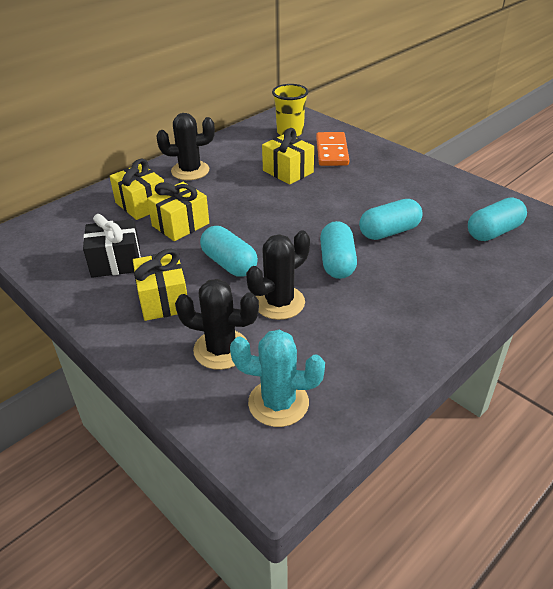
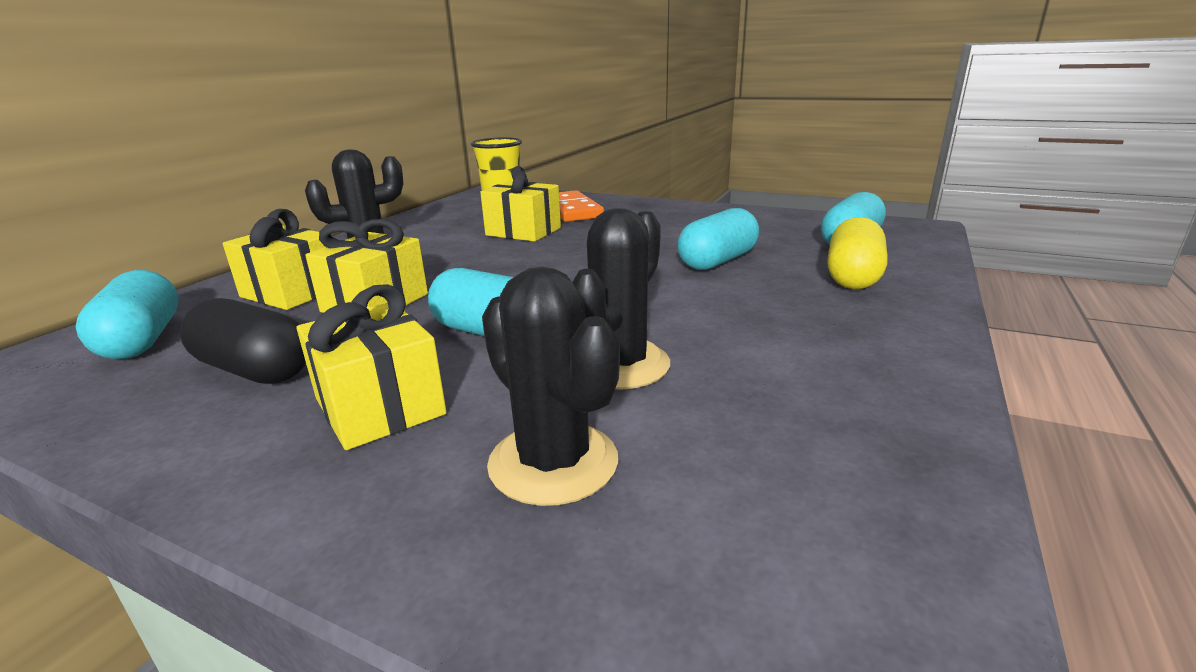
camera: 20 degrees left, 15 degrees down
(116, 262) = (254, 370): black gift -> black capsule
(221, 349) = (553, 462): black cactus -> black cactus turned 60 degrees clockwise
(278, 403) = (759, 536): turquoise cactus -> none
(337, 262) = (674, 301): turquoise capsule -> turquoise capsule (143, 340)
(460, 267) = (853, 276): none -> yellow capsule

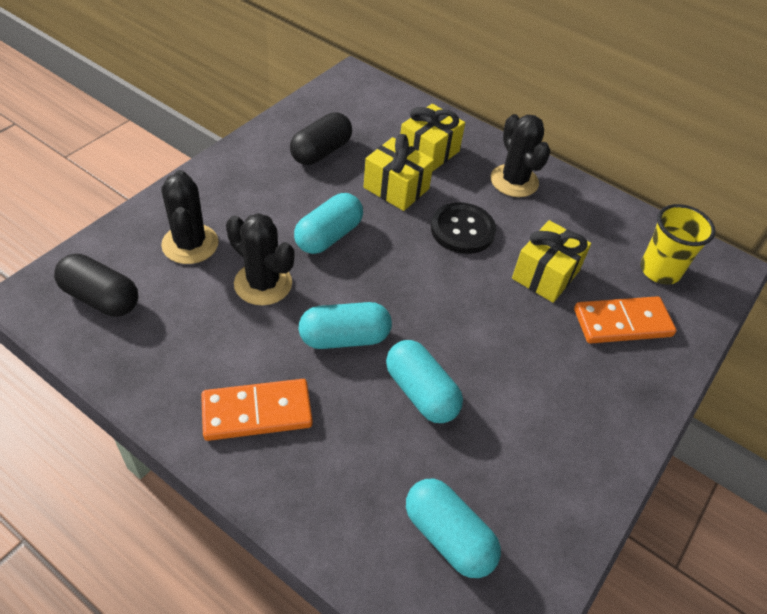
camera: 95 degrees right, 25 degrees up
(143, 340) = (375, 110): turquoise capsule -> turquoise capsule (344, 338)
(380, 406) = (263, 194): yellow gift -> none
(461, 264) = (462, 230): none -> black button
(553, 462) = (190, 244): black cactus -> black cactus turned 75 degrees counterclockwise
(793, 555) = (101, 298): none -> black capsule
(843, 329) = (257, 412): none -> orange domino
(853, 276) = (350, 478): yellow capsule -> none

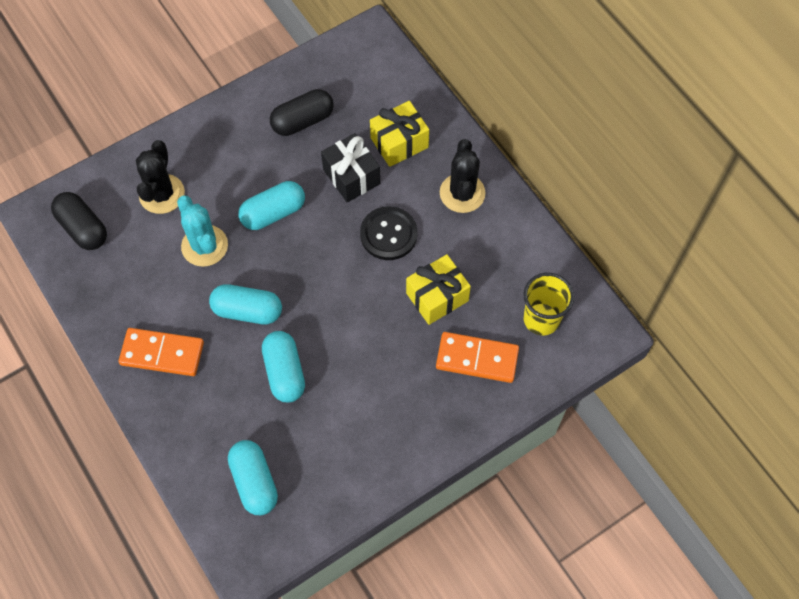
camera: 25 degrees right, 15 degrees up
(263, 283) = (204, 246): black cactus -> turquoise cactus
(396, 188) = (351, 176): yellow gift -> black gift

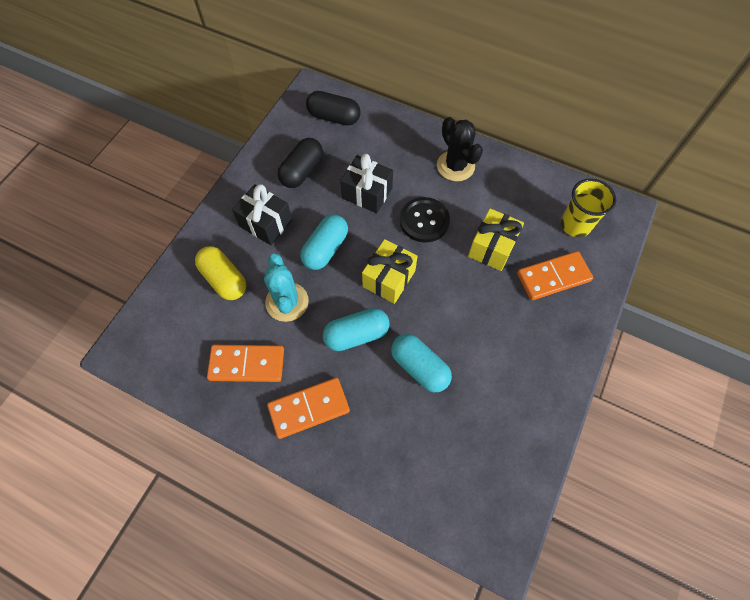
camera: 30 degrees left, 0 degrees up
(83, 228) = (172, 341): black capsule -> black capsule (334, 117)
(133, 284) = (247, 364): none -> orange domino
(162, 194) = (224, 279): black cactus -> yellow capsule
(204, 246) = (287, 302): turquoise cactus -> turquoise cactus turned 45 degrees clockwise
(233, 158) = (265, 223): none -> black gift
(254, 482) = (458, 472): turquoise capsule -> none
(399, 143) = (385, 153): yellow gift -> yellow gift (389, 279)

